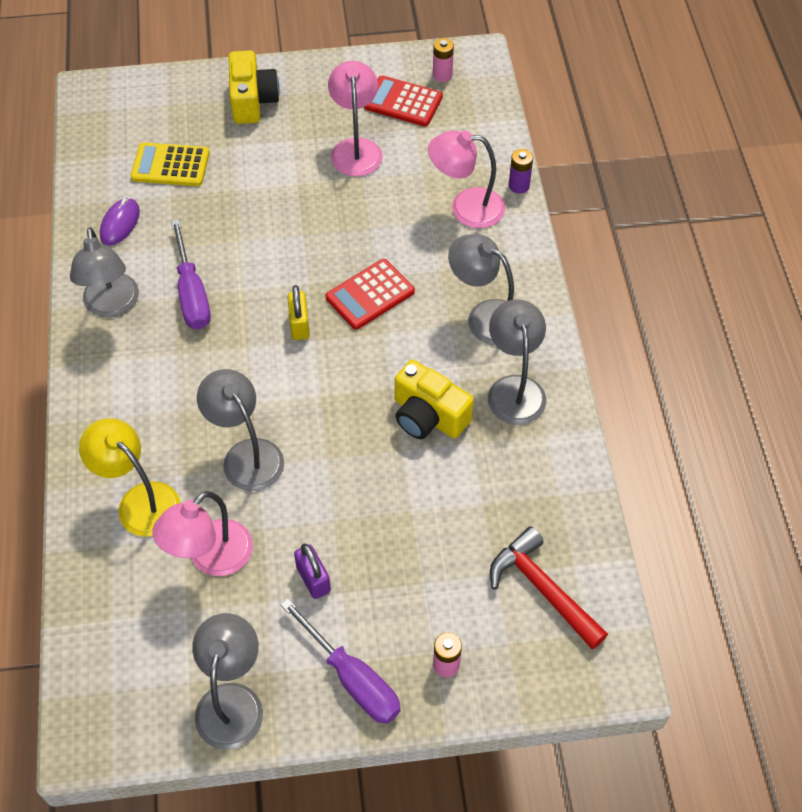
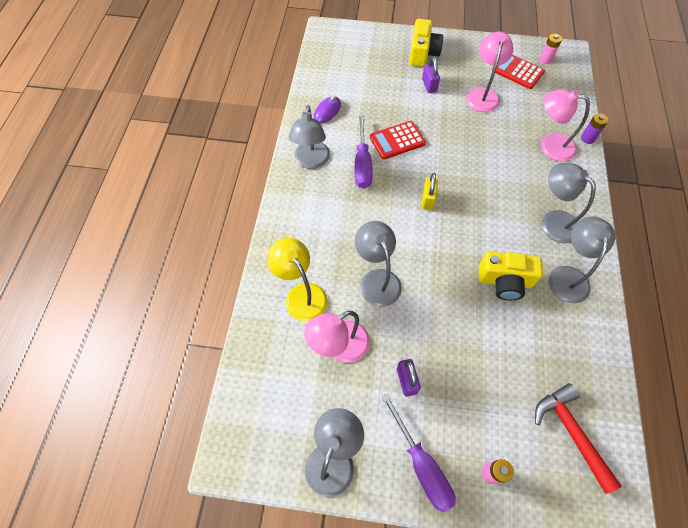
camera: 15 degrees right, 5 degrees up
(170, 165) = (365, 82): yellow calculator -> none
(271, 150) = (429, 85): none -> purple padlock
(370, 295) = (477, 189): red calculator -> red calculator (397, 140)
(428, 416) = (504, 281): yellow camera -> yellow camera turned 45 degrees counterclockwise

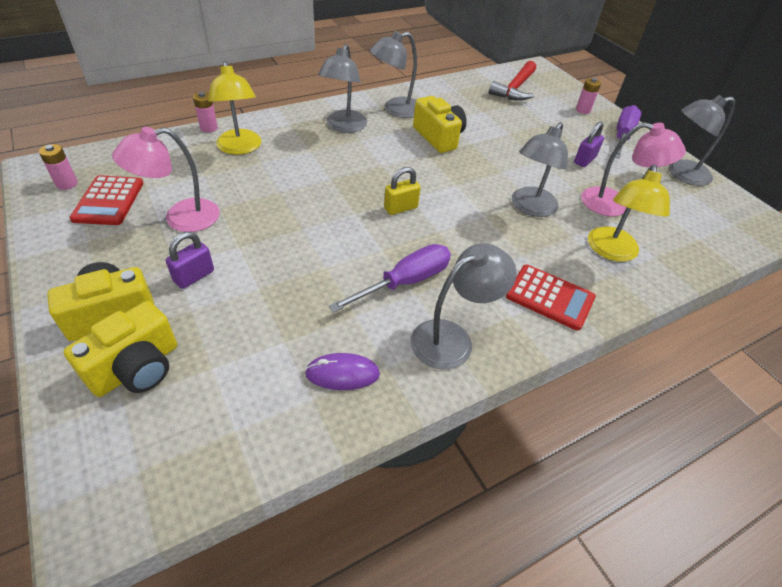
camera: 130 degrees left, 15 degrees down
(384, 53) = (137, 368): none -> yellow camera
(397, 140) = (334, 266): red calculator -> red calculator (550, 297)
(550, 145) = (240, 148): pink lamp -> yellow lamp
(587, 138) = (209, 128): purple battery -> pink battery

